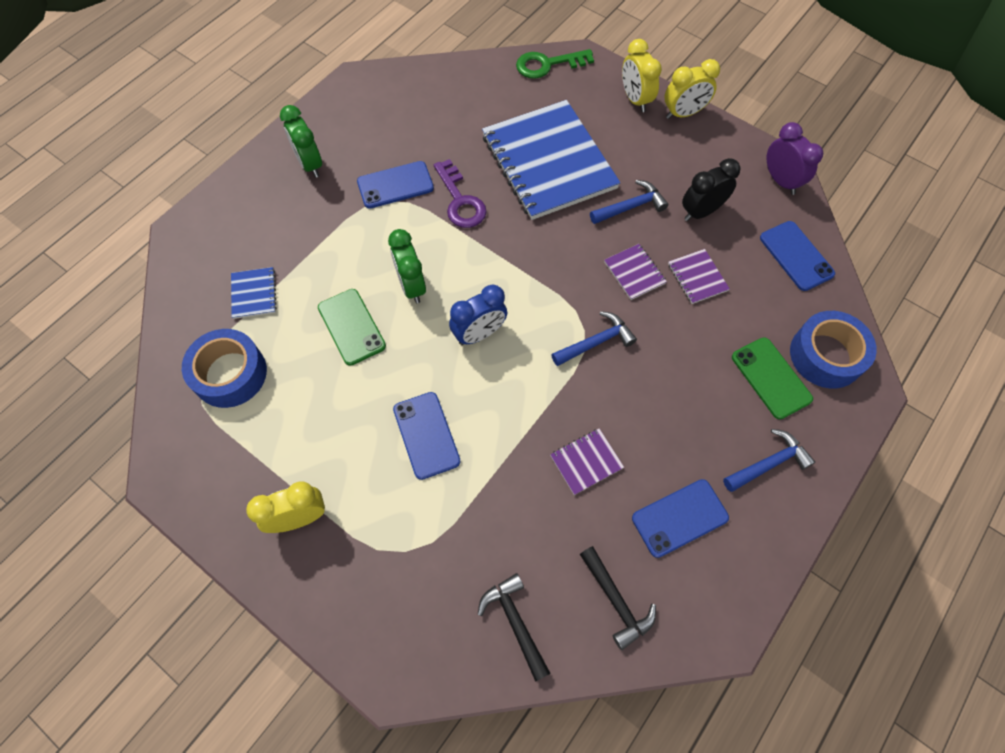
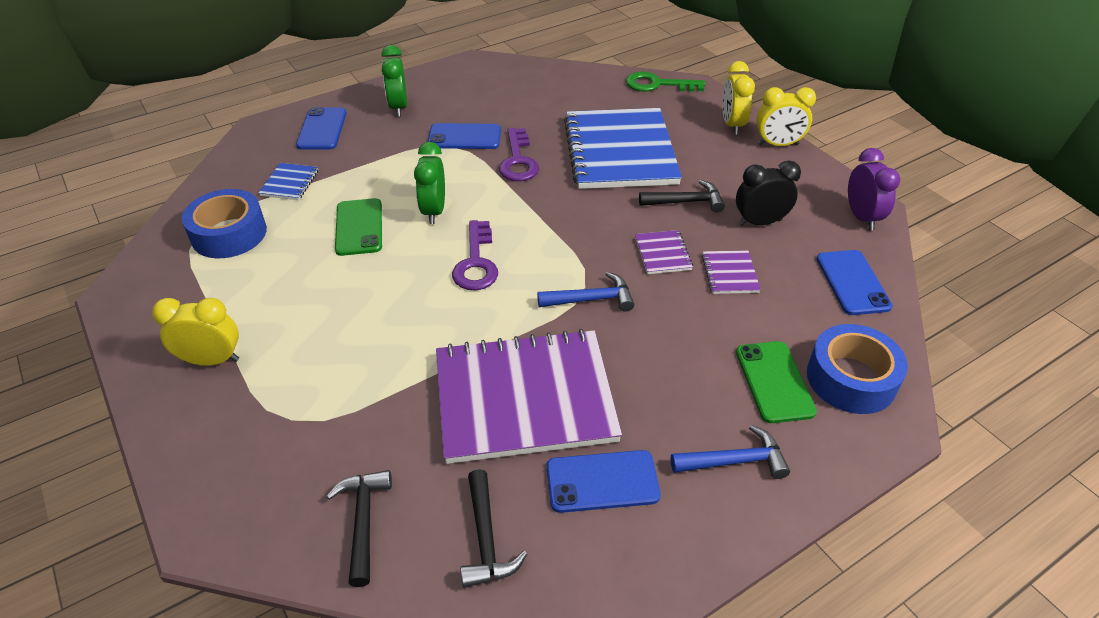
camera: 20 degrees right, 20 degrees down
(426, 435) = (375, 328): blue phone -> blue phone (322, 129)
(479, 334) = (476, 262): blue clock -> purple key
(586, 462) = (524, 398): purple notebook -> purple notebook, size x2.50
(630, 207) = (686, 202): blue hammer -> black hammer

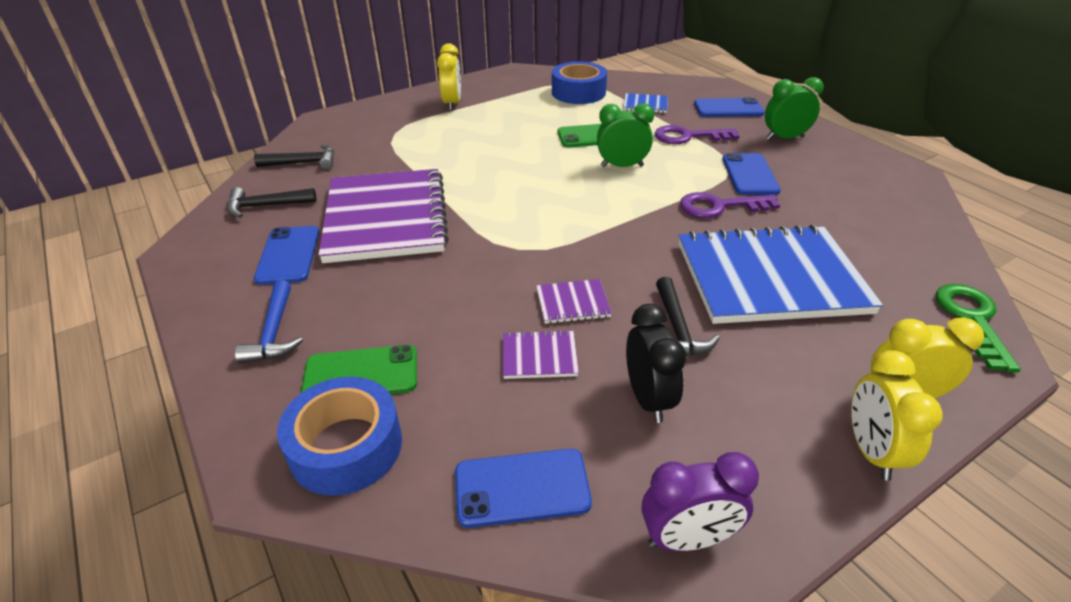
camera: 90 degrees right, 5 degrees down
(476, 262) = (551, 190): purple key -> purple key (688, 136)
(591, 299) = (500, 252): blue hammer -> none

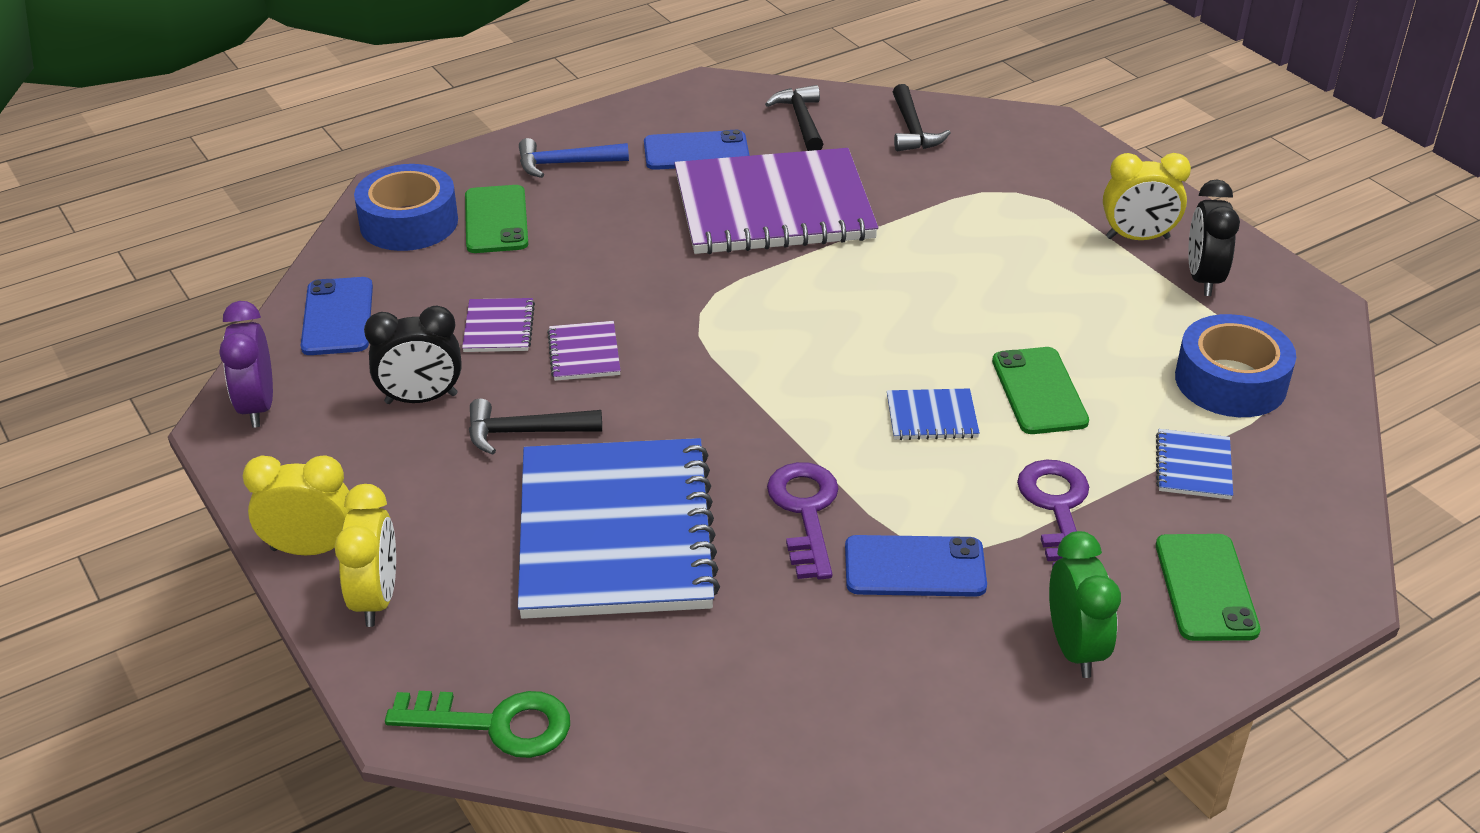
camera: 90 degrees right, 0 degrees up
(493, 92) = (1203, 279): none -> black clock
(622, 166) = (931, 417): green clock -> blue notebook
(728, 108) = (1205, 587): blue phone -> green phone

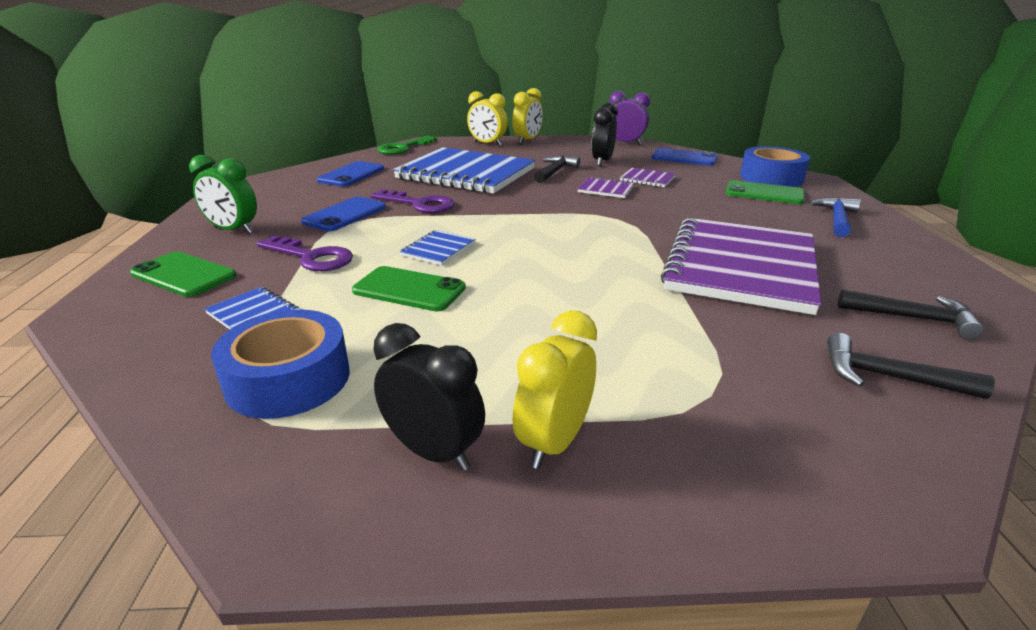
camera: 120 degrees right, 10 degrees down
(696, 151) = (849, 260): blue phone -> blue phone (351, 175)

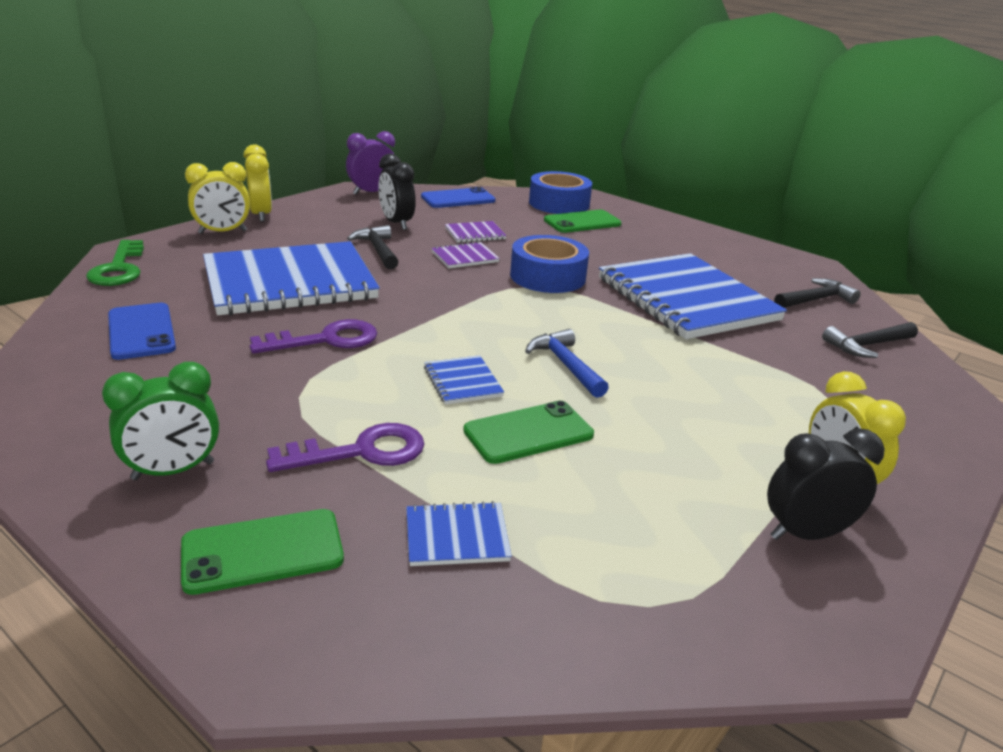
camera: 50 degrees left, 0 degrees up
(288, 379) = (624, 562): blue tape -> blue tape (547, 276)
(345, 215) = (271, 387): blue phone -> none
(741, 267) = (686, 299): purple notebook -> blue notebook
(837, 219) = (662, 233): blue hammer -> blue hammer (566, 365)

